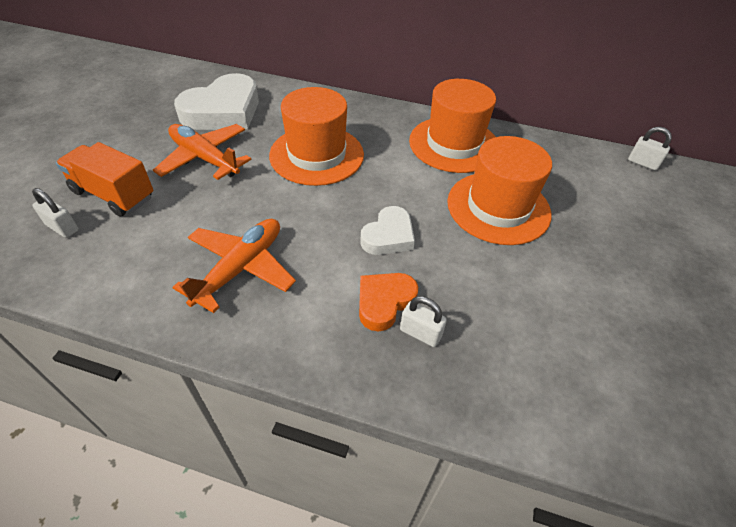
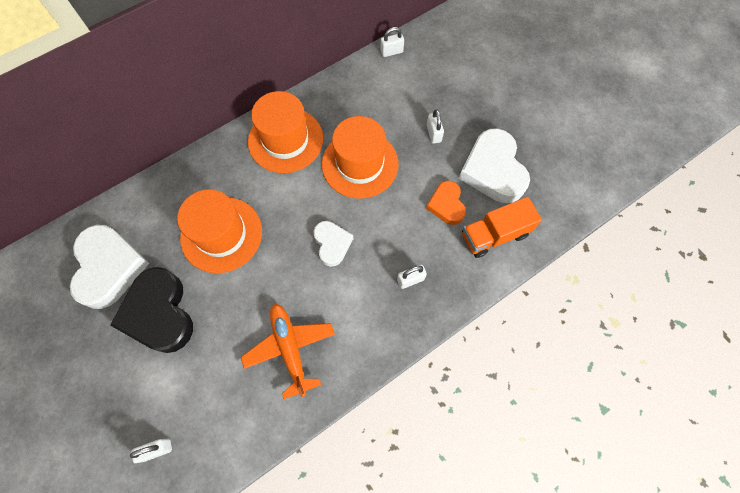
camera: 50 degrees left, 20 degrees up
(113, 194) = (148, 398): orange truck -> orange truck (494, 235)
(205, 158) = (159, 313): orange plane -> black heart
(384, 302) = (377, 283): orange heart -> orange heart (446, 205)
(613, 248) = (433, 133): none -> white padlock
(654, 336) = (493, 170): none -> white heart

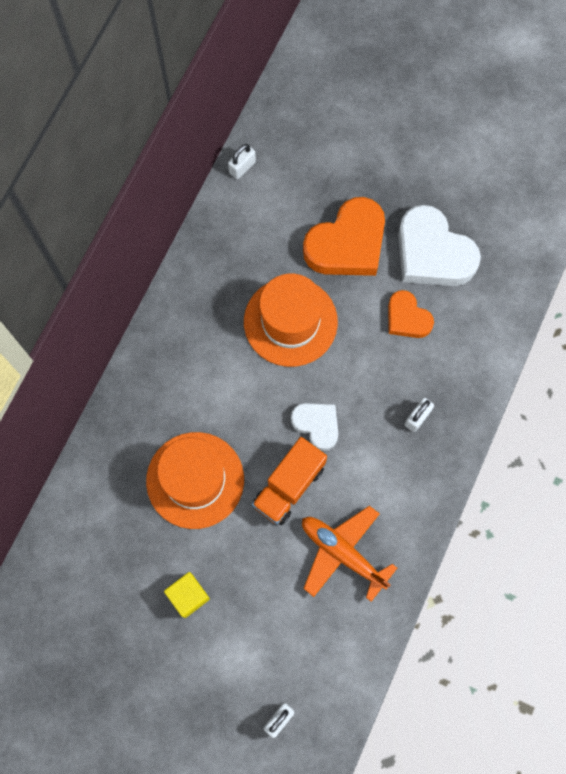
camera: 30 degrees left, 5 degrees up
(109, 268) = (101, 582): white heart -> none
(159, 313) = (188, 596): black heart -> yellow cube
(285, 140) = (192, 338): orange hat -> none
(433, 133) = (347, 244): white padlock -> orange heart
(494, 235) = (472, 324): orange truck -> orange truck (289, 486)

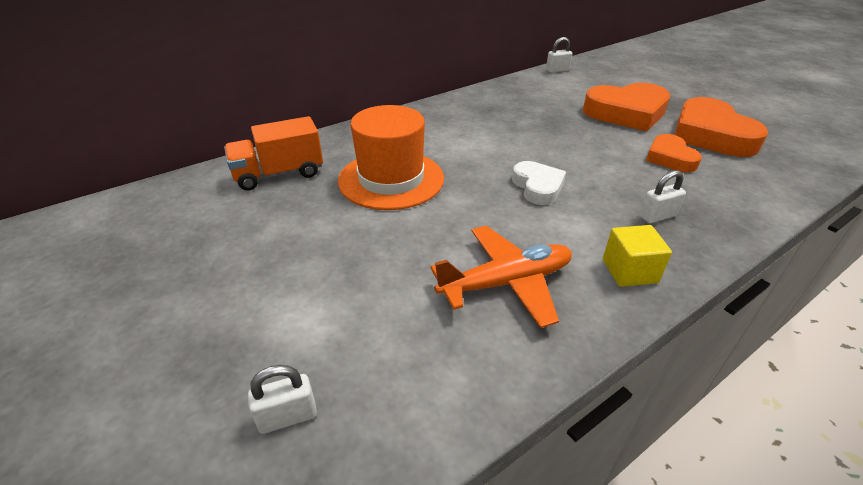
camera: 30 degrees right, 35 degrees down
(188, 596) = (305, 247): yellow cube -> yellow cube (629, 271)
(289, 486) = (479, 213): orange truck -> orange truck (279, 174)
(290, 322) = (550, 131): orange hat -> none
(342, 553) = (506, 283): orange plane -> orange plane turned 90 degrees clockwise
(432, 253) = (710, 135): white heart -> orange heart

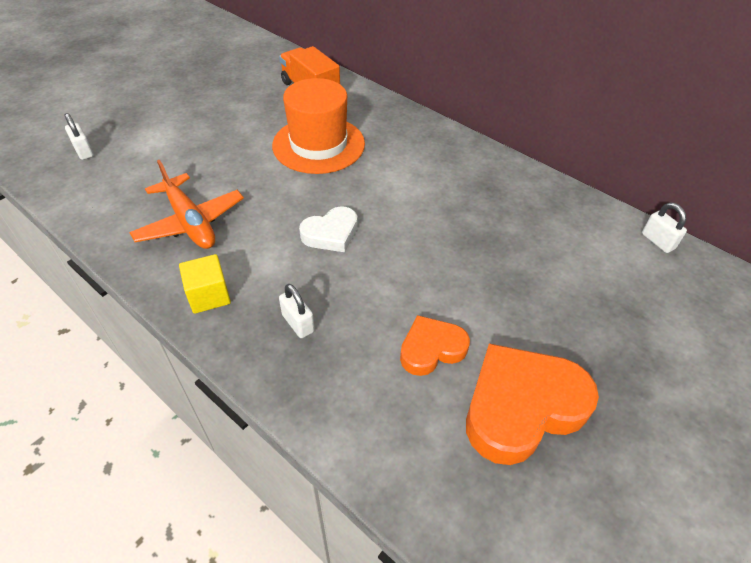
camera: 75 degrees right, 10 degrees up
(626, 113) = (547, 313): orange heart -> none

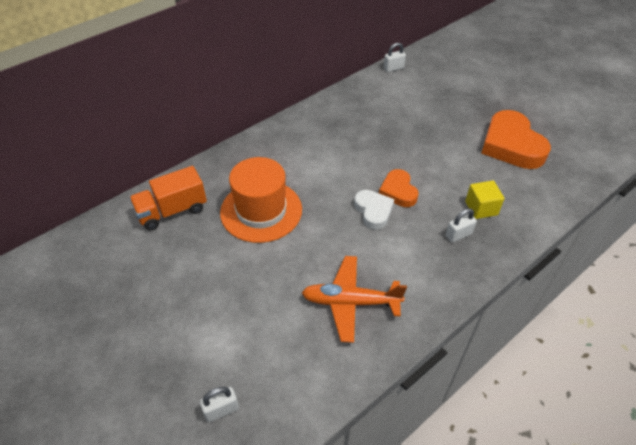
camera: 80 degrees left, 0 degrees up
(190, 222) = (350, 302): orange plane -> orange plane turned 150 degrees counterclockwise
(209, 295) = (433, 286): yellow cube -> yellow cube (481, 208)
(431, 349) = (476, 173): orange heart -> orange heart (398, 191)

